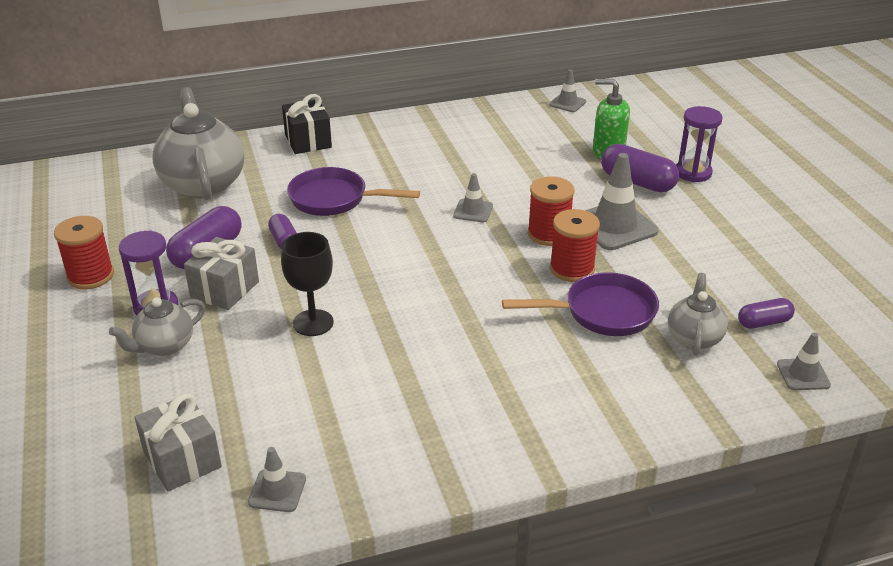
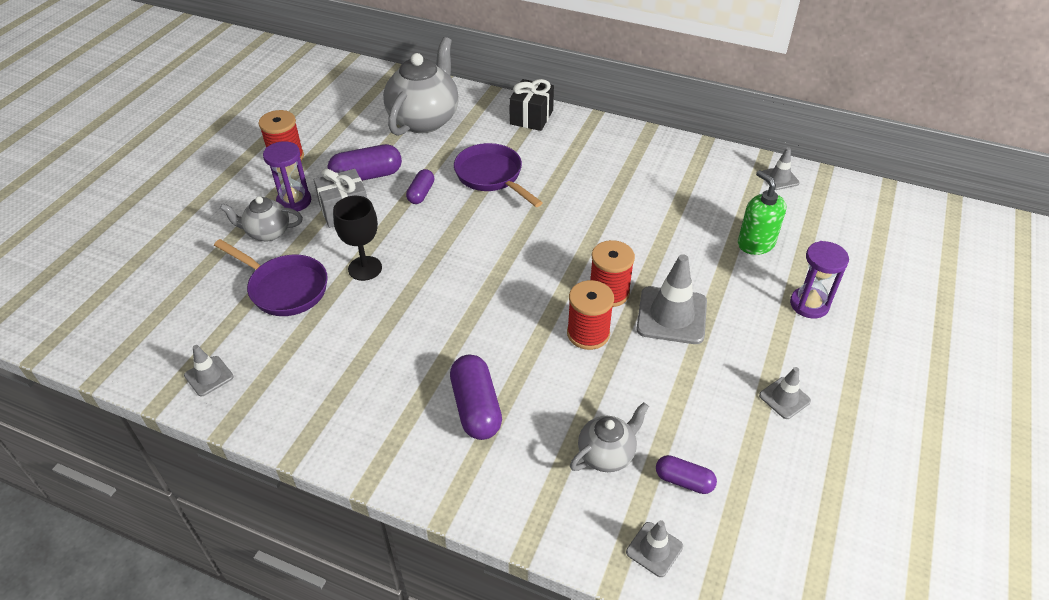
camera: 40 degrees right, 10 degrees up
(182, 459) = (189, 319): grey gift -> none
(473, 211) = (576, 239): grey traffic cone -> grey traffic cone (784, 398)
(602, 312) = (564, 385): purple pan -> purple pan (284, 288)
(637, 182) = (744, 286): purple capsule -> purple capsule (476, 407)

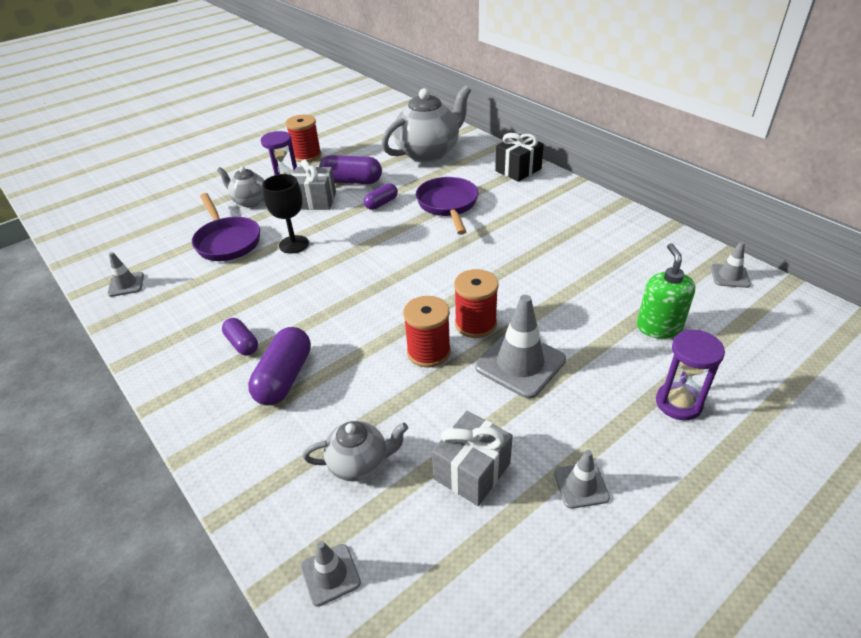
camera: 30 degrees right, 5 degrees down
(684, 481) = (412, 521): purple capsule -> purple capsule (242, 344)
(699, 421) = (472, 471): none -> grey gift

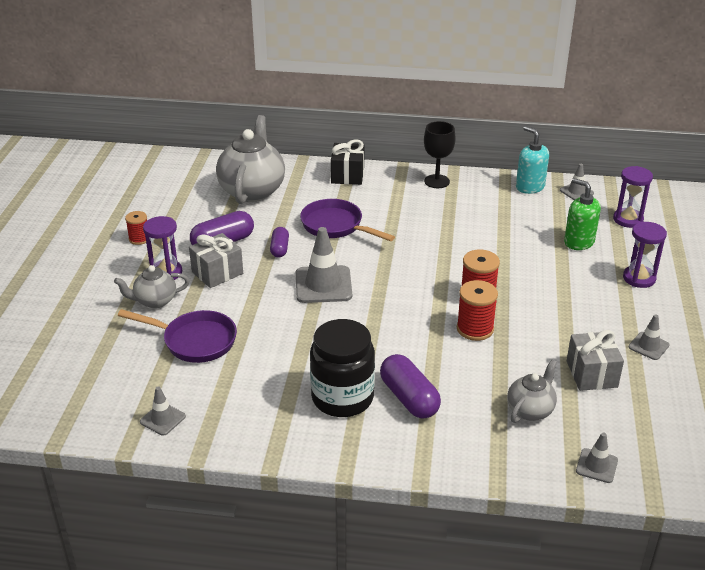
camera: 45 degrees left, 5 degrees down
(242, 344) = (342, 398): purple capsule -> black jar
(294, 244) = (259, 314): black goblet -> black goblet (437, 181)
(307, 156) = (139, 239): red spool -> red spool, size x0.64
(520, 363) = (536, 304): grey traffic cone -> grey traffic cone (323, 285)
(680, 249) = (530, 187): none -> turquoise soap dispenser
(755, 333) = (628, 219): none -> purple hourglass

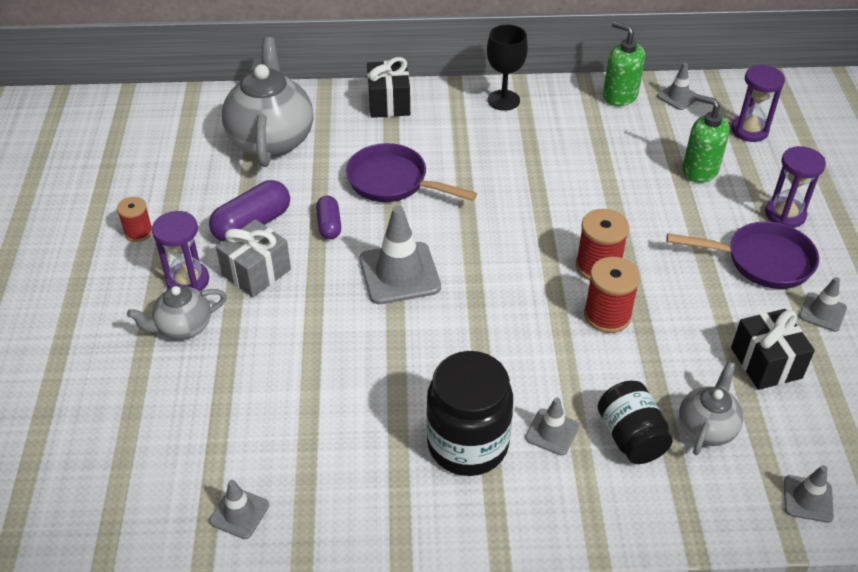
camera: 10 degrees left, 10 degrees up
(195, 341) = (252, 383): purple pan -> purple pan (762, 261)
(409, 398) = (552, 432): purple capsule -> grey traffic cone
(469, 409) = (631, 437): none -> black jar
(530, 187) = (620, 96): turquoise soap dispenser -> green soap dispenser
(591, 374) = (766, 363): grey gift -> black gift

